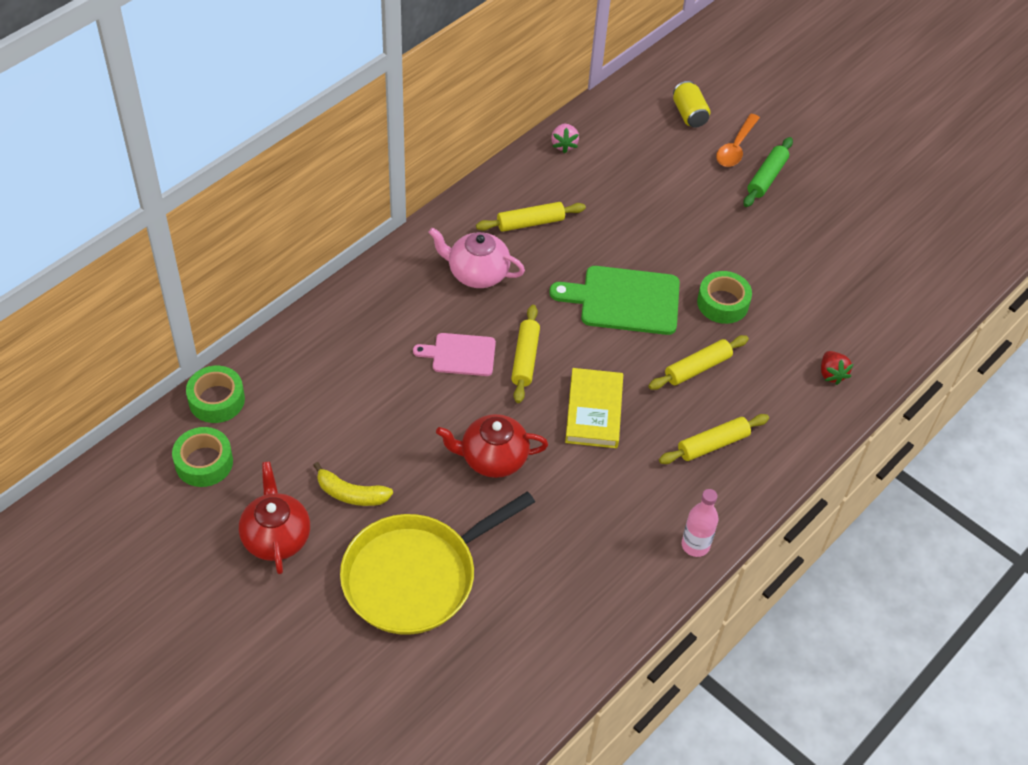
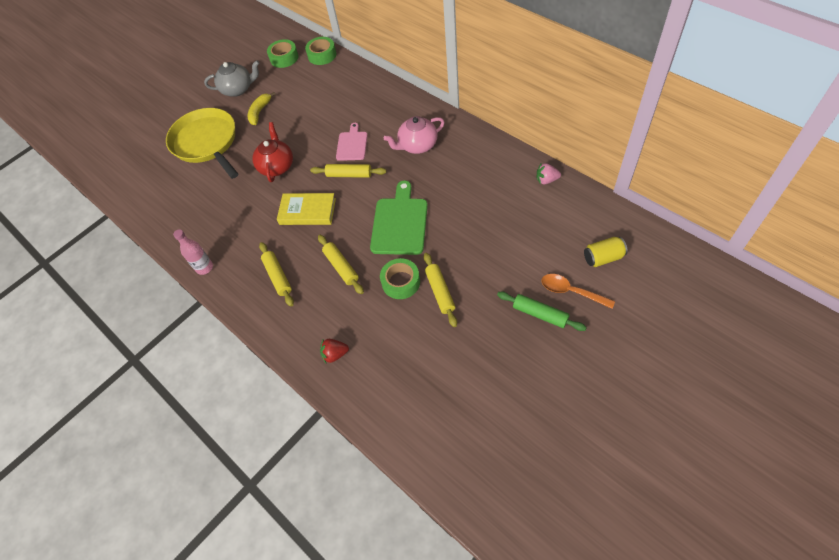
camera: 100 degrees right, 5 degrees up
(276, 537) = (238, 89): red teapot -> grey teapot
(477, 273) = (417, 145): pink teapot -> pink teapot turned 135 degrees counterclockwise
(530, 223) = (465, 168): yellow rolling pin -> yellow rolling pin (440, 292)

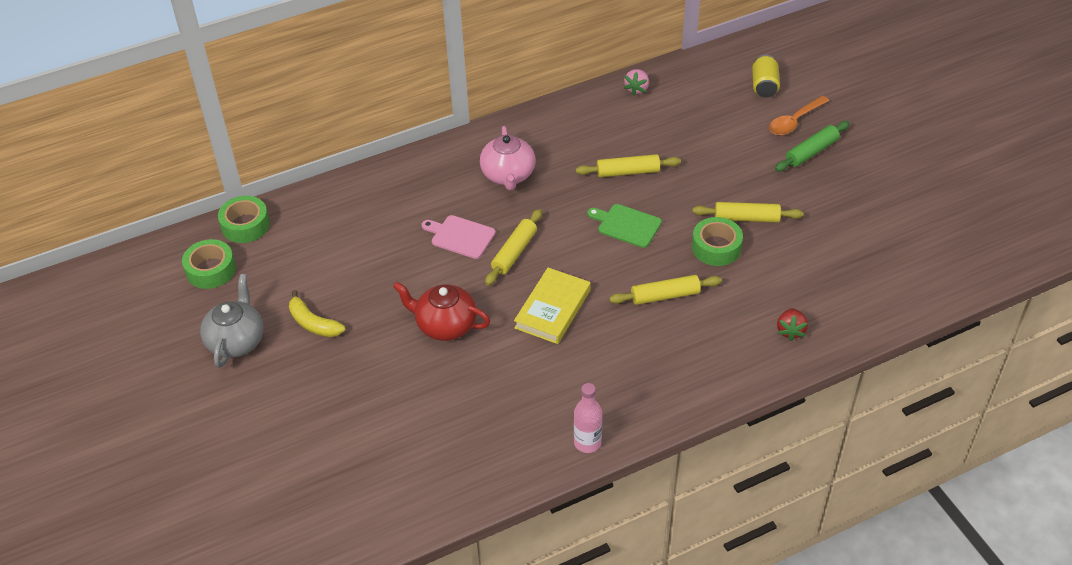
camera: 75 degrees left, 10 degrees down
(206, 143) = (331, 402): yellow pan -> none
(278, 276) = (647, 363): yellow rolling pin -> yellow rolling pin (628, 172)
(400, 223) = (626, 225): green cutting board -> green cutting board, size x0.61

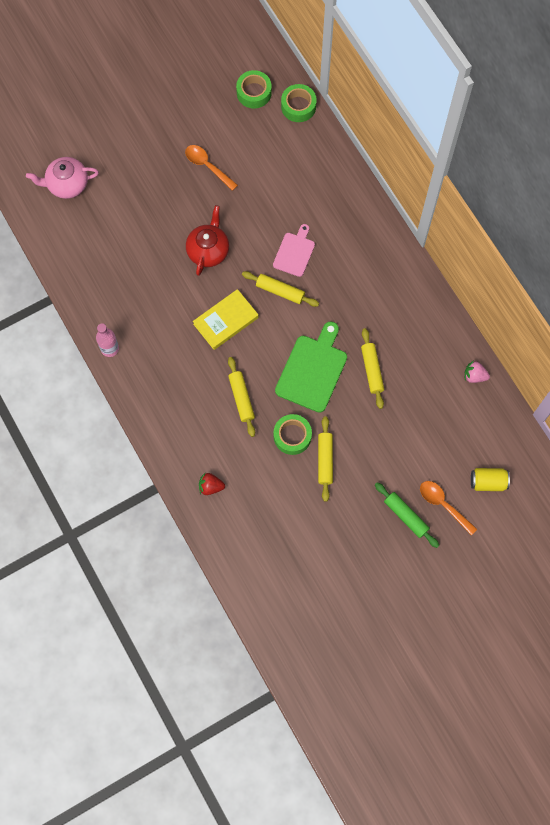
camera: 85 degrees right, 25 degrees up
(236, 341) = (190, 121): grey teapot -> none
(313, 323) = (207, 166): yellow banana -> orange spoon
(508, 175) = (362, 281): pink teapot -> pink teapot (67, 184)
(553, 309) = (226, 321): yellow book -> yellow book turned 60 degrees counterclockwise
(626, 225) = (312, 370): green cutting board -> green cutting board, size x1.64

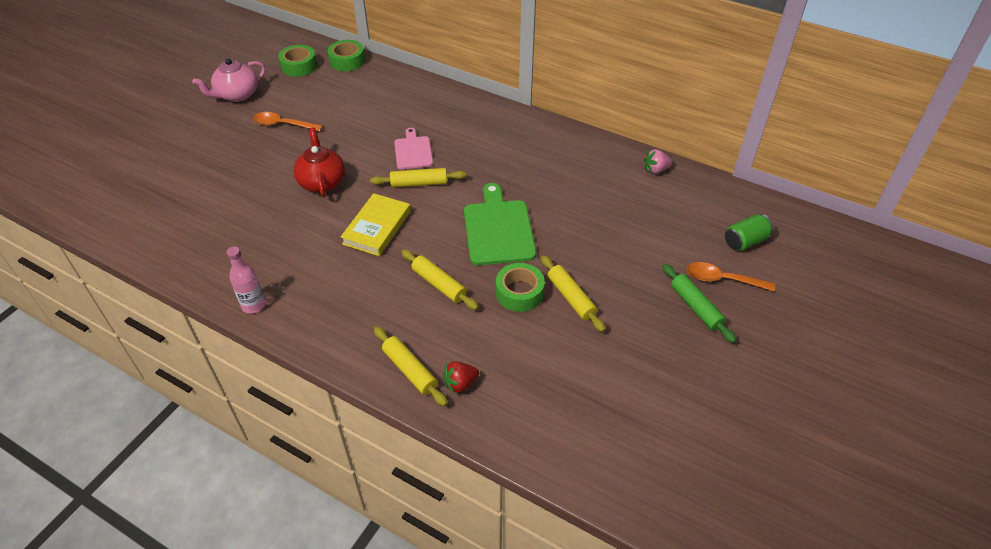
camera: 30 degrees left, 25 degrees down
(67, 184) = (132, 189): pink teapot -> pink teapot (237, 95)
(372, 370) = (557, 205): yellow rolling pin -> yellow rolling pin (410, 370)
(406, 516) = (695, 307): green rolling pin -> green rolling pin turned 45 degrees clockwise
(488, 482) = (745, 241): yellow can -> green can

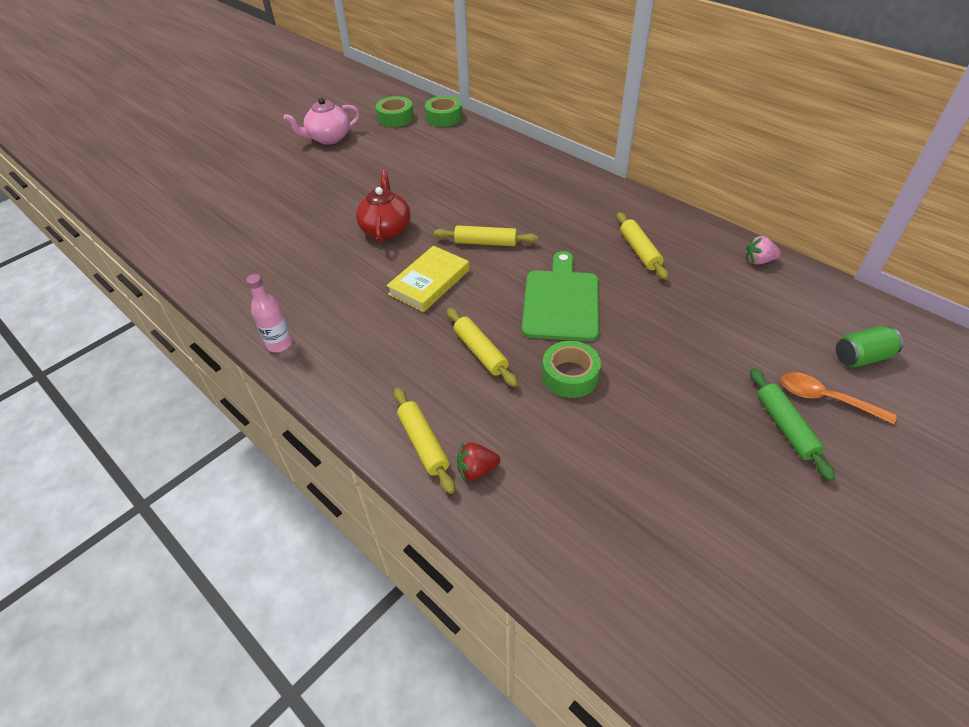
camera: 15 degrees right, 0 degrees up
(283, 125) = (363, 170): orange spoon -> none
(413, 151) = (487, 210): pink cutting board -> none
(571, 298) = (630, 391): yellow rolling pin -> yellow rolling pin (639, 251)

